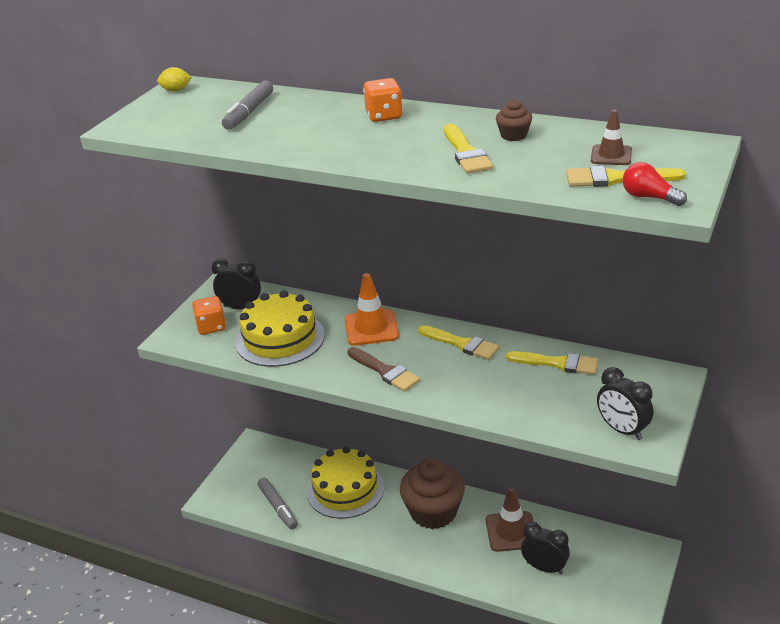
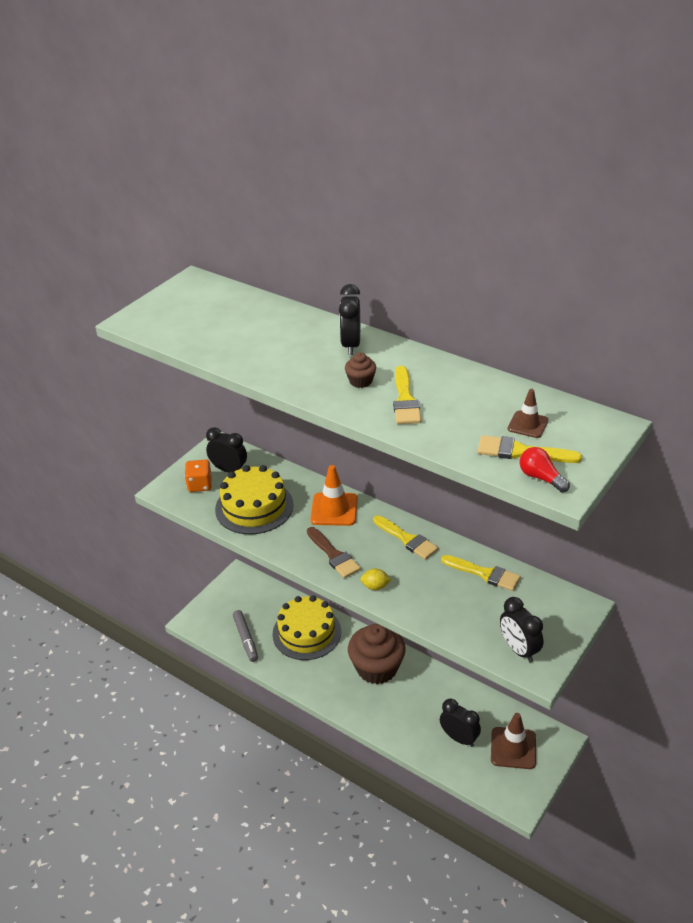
camera: 10 degrees right, 5 degrees up
(176, 90) = (186, 286): yellow lemon -> yellow lemon (375, 586)
(249, 112) = (239, 322): grey marker -> none
(384, 116) = (351, 345): orange dice -> black clock
(511, 531) = (439, 699): brown traffic cone -> brown traffic cone (513, 748)
(513, 135) = (453, 387): brown cupcake -> brown cupcake (361, 381)

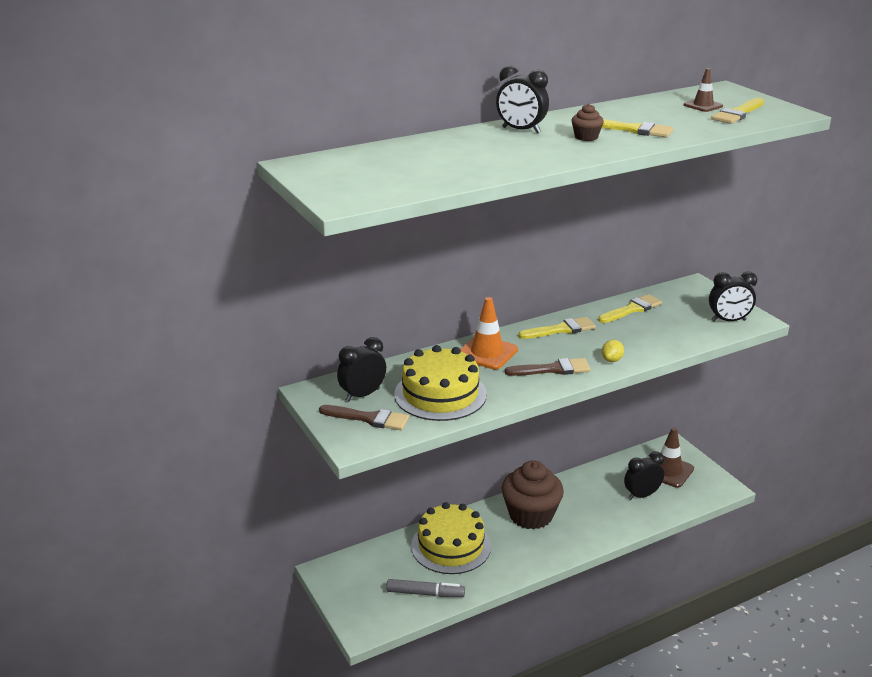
camera: 65 degrees left, 10 degrees down
(200, 485) = (369, 418): orange dice -> brown brush
(541, 478) = (775, 115): red light bulb -> none

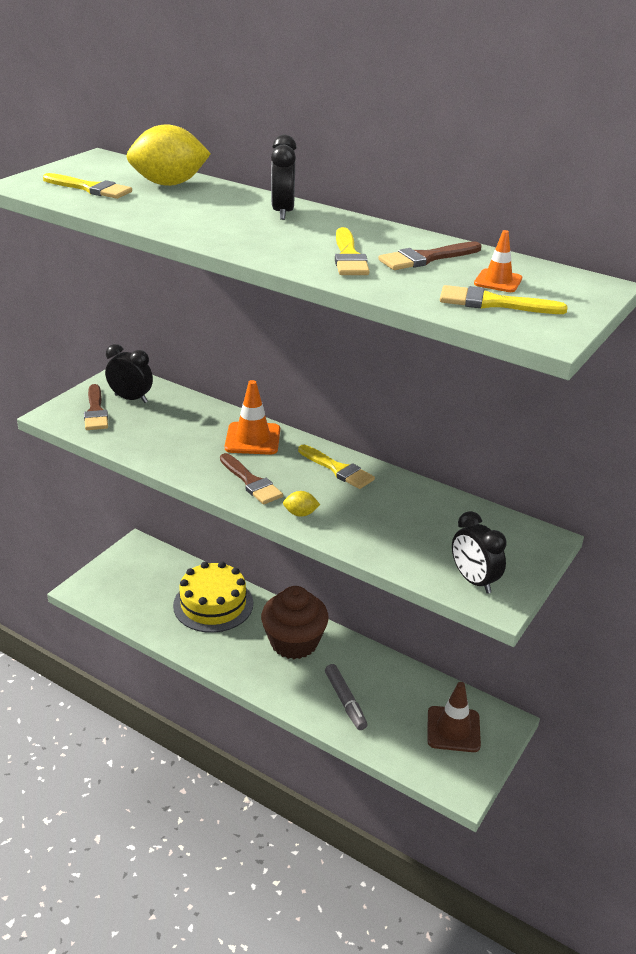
camera: 60 degrees right, 5 degrees up
(409, 151) = (169, 184): none -> yellow lemon
(425, 593) = (141, 609): grey marker -> grey marker (345, 701)
(440, 394) = (158, 434): yellow cake -> none
(586, 137) = (295, 240): brown cupcake -> none
(632, 309) = (429, 505): yellow brush -> yellow brush (90, 188)
(641, 495) = (390, 718): black clock -> none
(650, 113) = (426, 258): none -> brown brush
(703, 106) = (498, 281): brown traffic cone -> orange traffic cone

